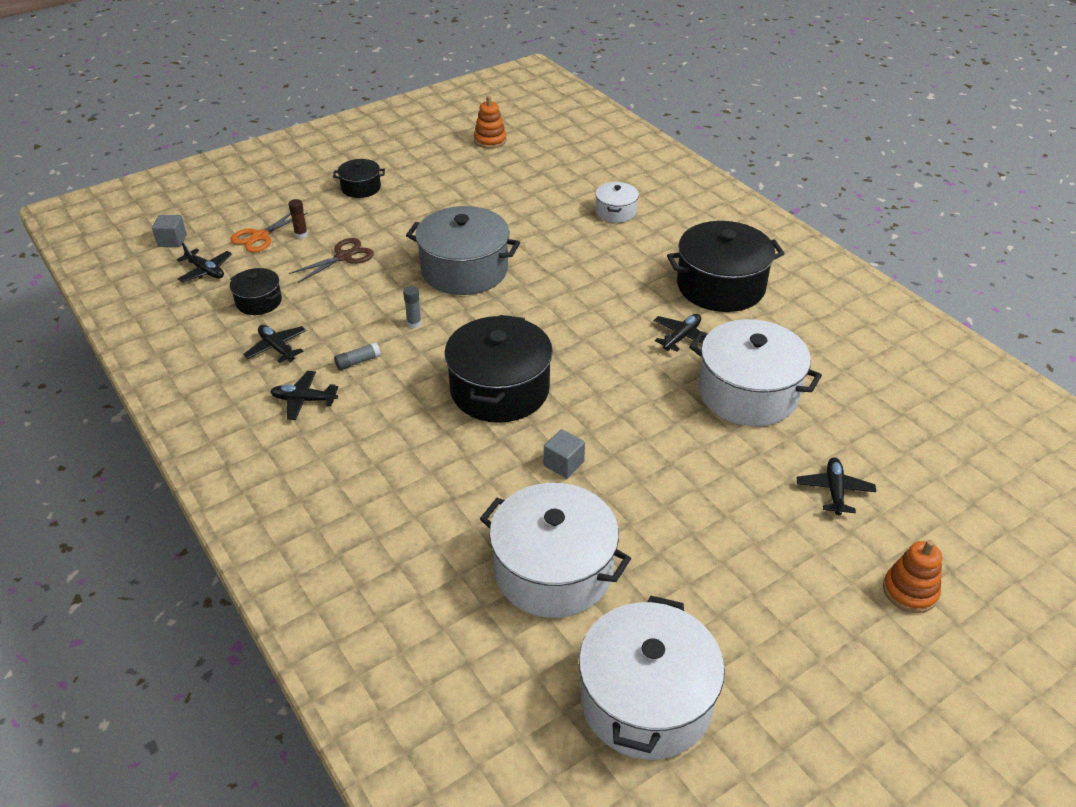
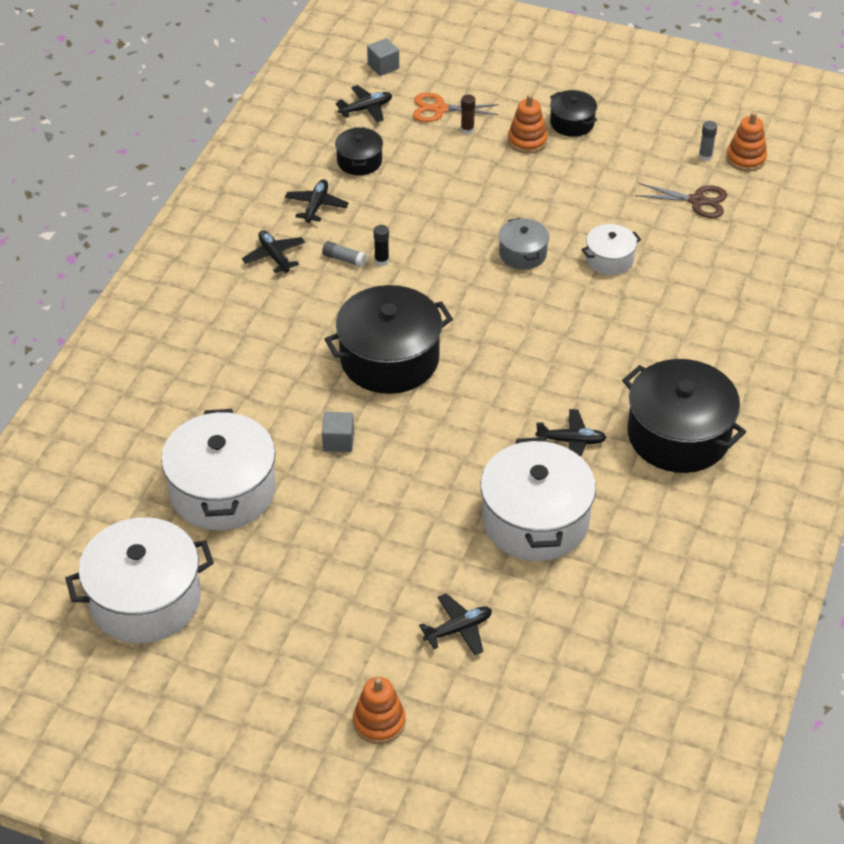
camera: 55 degrees right, 5 degrees up
(205, 271) = (366, 109): black plane -> black plane turned 120 degrees counterclockwise
(344, 257) = (464, 172): brown scissors -> brown scissors (697, 201)
(351, 214) = (527, 141): none -> orange stacking toy
(385, 342) = (381, 261): none -> black glue stick
(414, 323) = (421, 264): grey glue stick -> grey glue stick (705, 156)
(464, 270) = (523, 254): grey pot -> grey pot, size x0.51
(616, 212) = (722, 306): white pot -> white pot (609, 259)

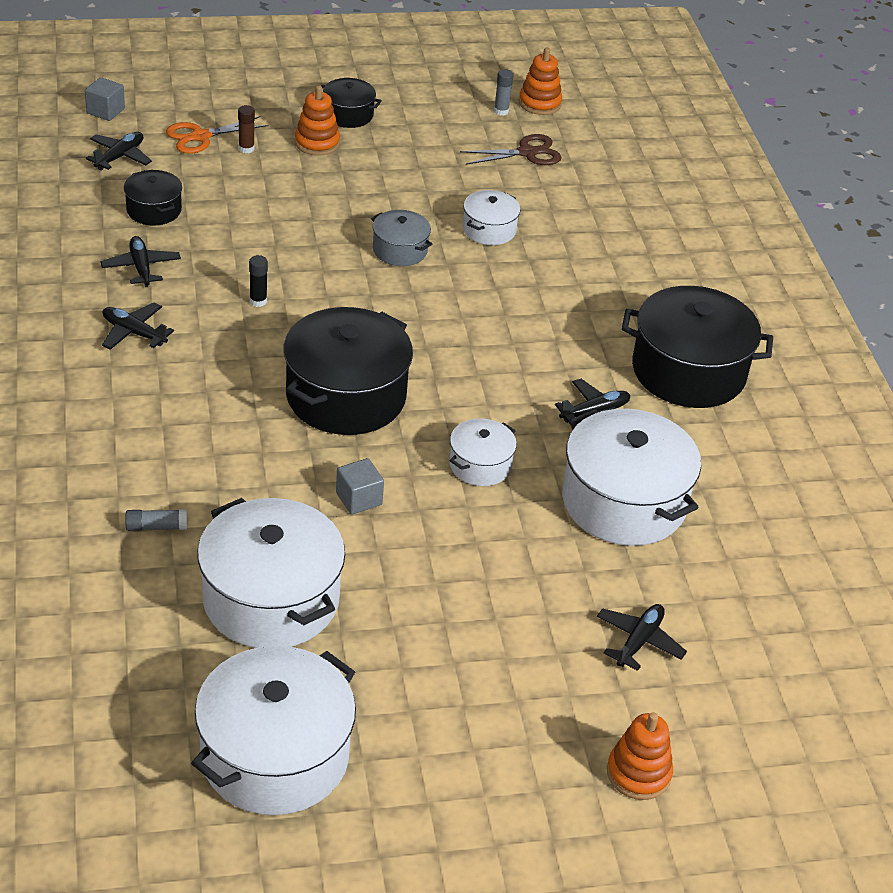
camera: 35 degrees left, 5 degrees down
(344, 259) = (215, 312): grey glue stick -> grey glue stick (156, 527)
(447, 449) = (480, 465): none -> white pot

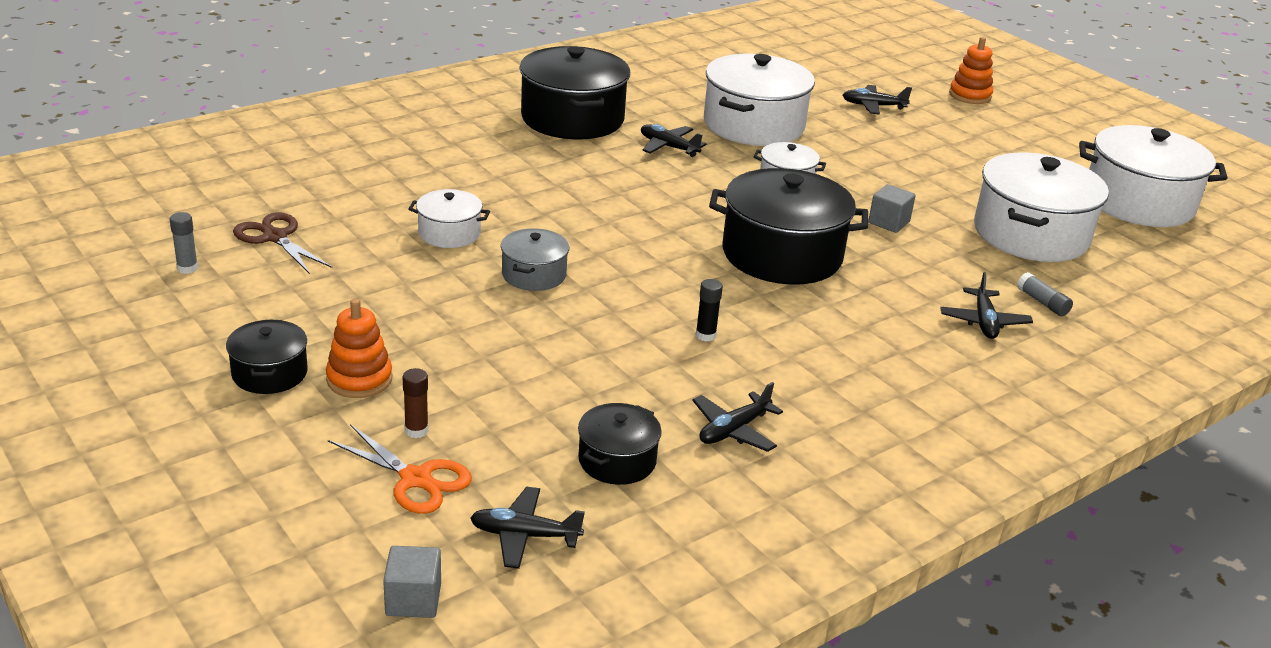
camera: 115 degrees left, 10 degrees down
(134, 333) = (840, 396): black plane -> black plane (984, 322)
(539, 103) = (151, 247): orange stacking toy -> none

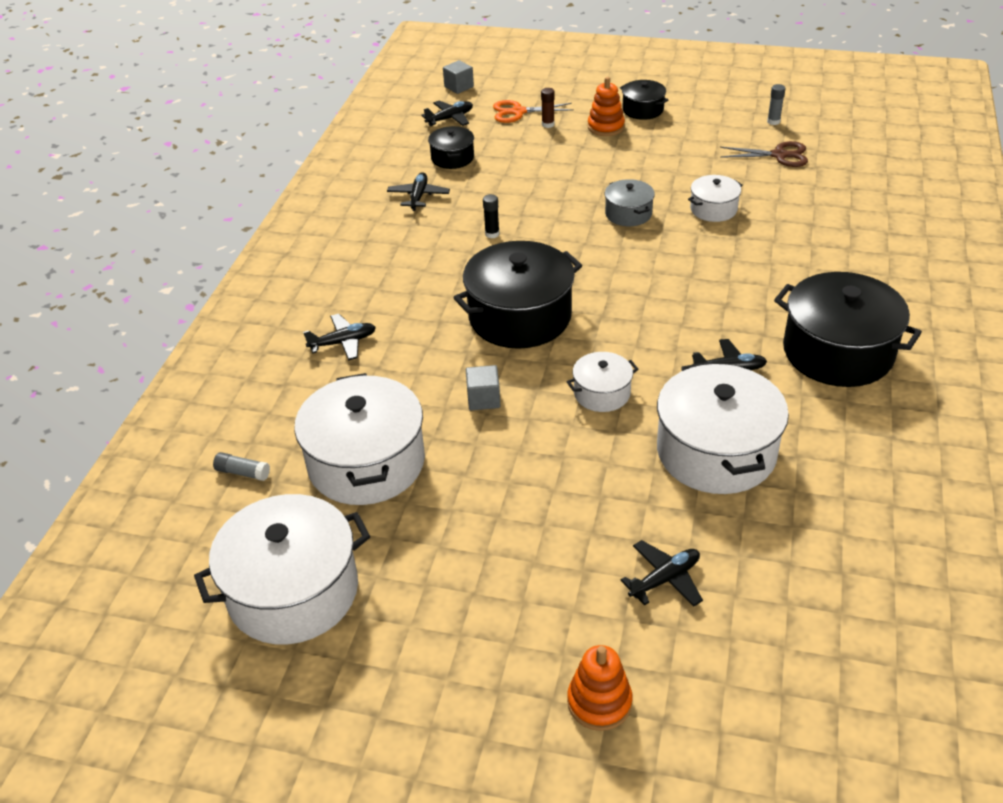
camera: 145 degrees right, 10 degrees up
(984, 322) = (343, 342): black plane -> black plane turned 105 degrees clockwise
(1042, 302) = (313, 386): grey glue stick -> grey glue stick (242, 472)

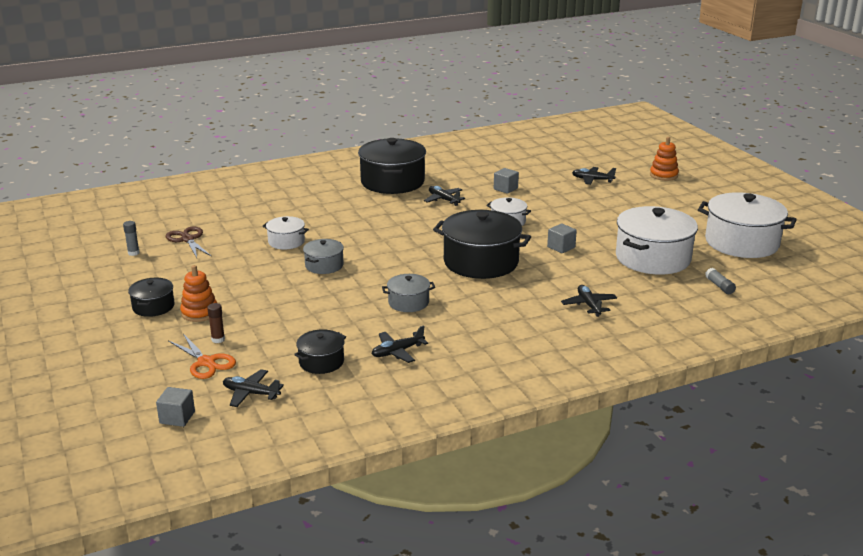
camera: 130 degrees left, 15 degrees down
(343, 342) = (589, 305): black plane -> black plane turned 45 degrees clockwise
(492, 234) = (408, 302): black glue stick -> grey pot
(716, 452) = (505, 189): white pot -> grey cube

